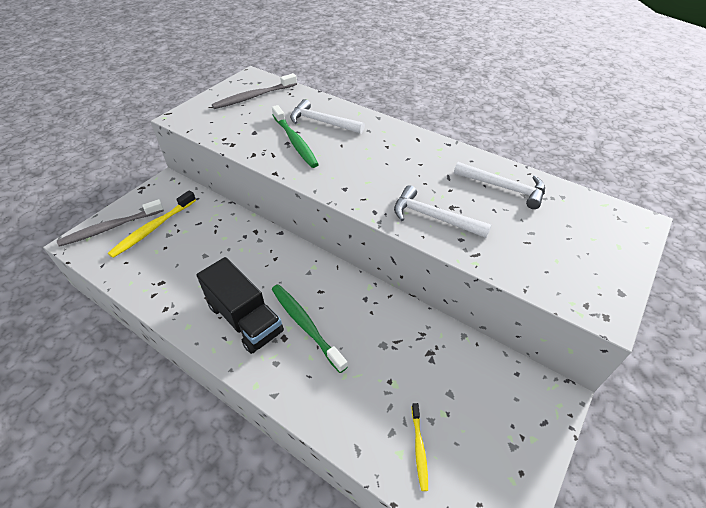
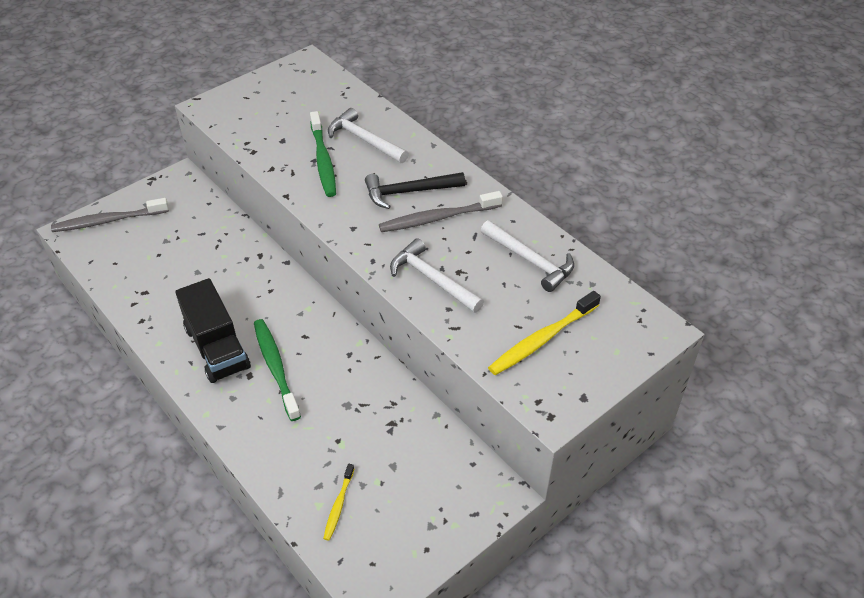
camera: 15 degrees right, 0 degrees up
(153, 228) = (152, 230): yellow toothbrush -> yellow toothbrush (542, 339)
(254, 97) = (299, 91): grey toothbrush -> grey toothbrush (438, 218)
(377, 153) = (408, 192): none -> black hammer

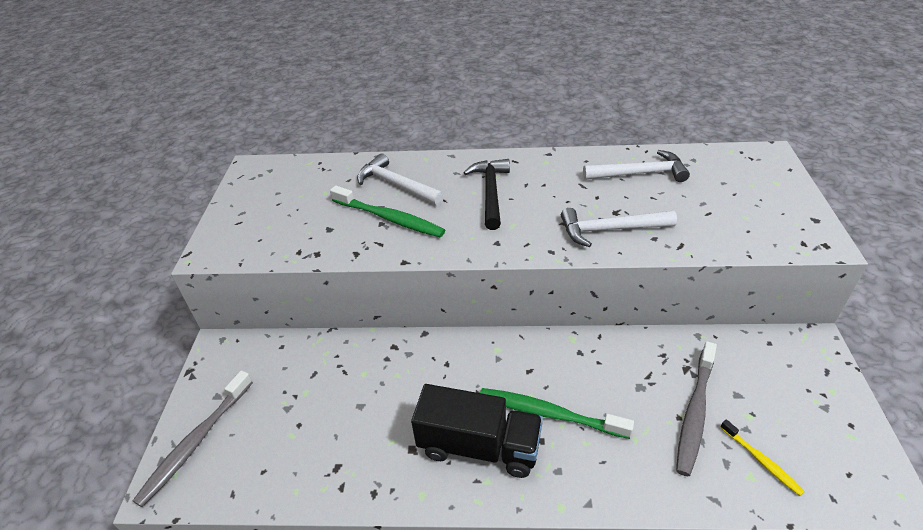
camera: 45 degrees left, 5 degrees down
(364, 140) = (396, 185): white hammer -> white hammer turned 45 degrees clockwise
(408, 192) = (491, 192): black hammer -> black hammer turned 150 degrees clockwise
(438, 218) = (540, 193): grey toothbrush -> grey toothbrush (695, 412)
(542, 339) = (734, 209): yellow toothbrush -> none

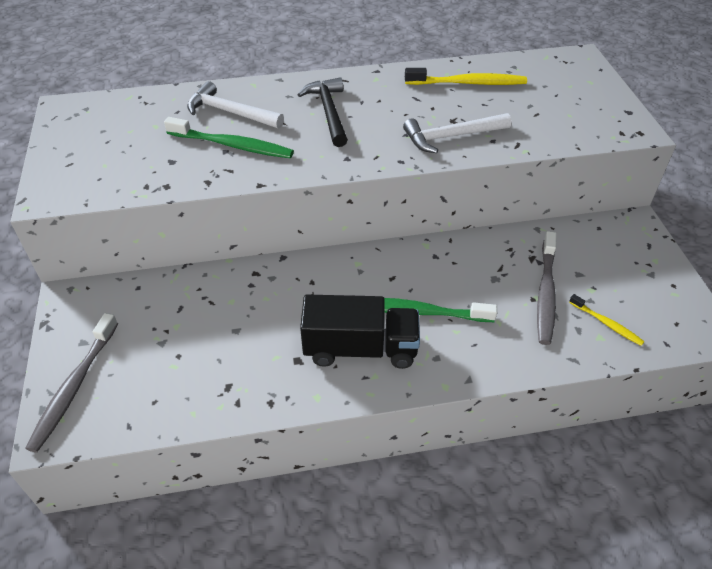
camera: 15 degrees left, 5 degrees up
(640, 173) = (468, 83): white hammer -> yellow toothbrush

